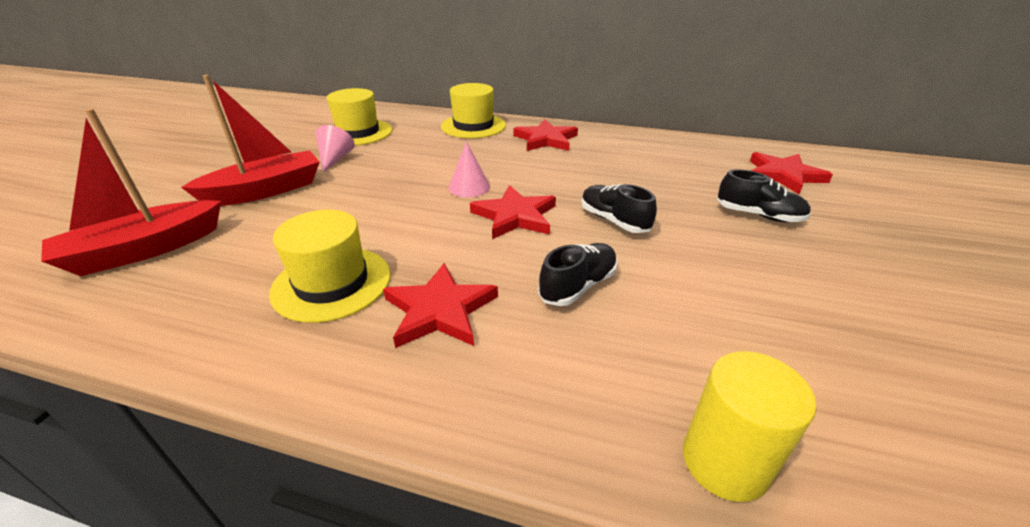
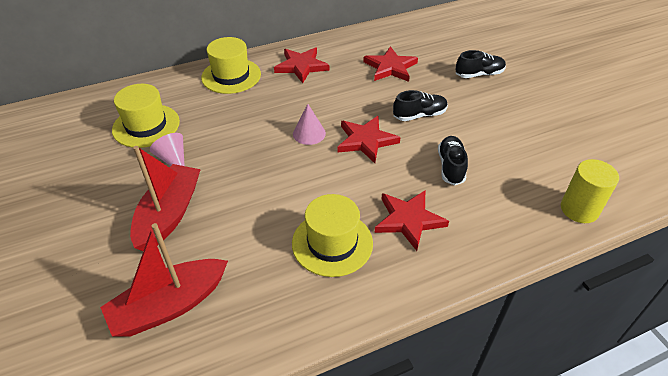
camera: 40 degrees left, 10 degrees up
(144, 250) = (169, 306): red boat -> red boat turned 45 degrees clockwise
(614, 221) = (419, 115): black shoe -> black shoe turned 150 degrees clockwise
(783, 175) = (463, 37): red star -> red star (390, 67)

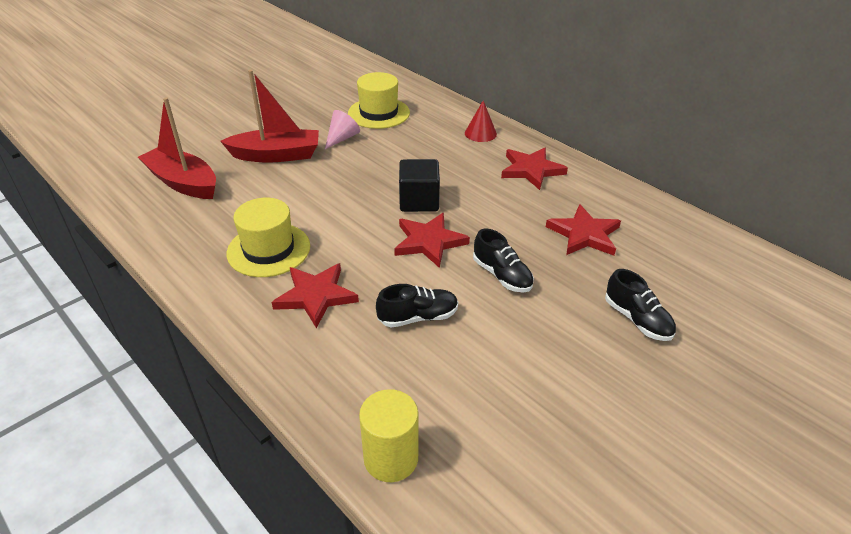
camera: 70 degrees right, 5 degrees down
(231, 76) = (480, 133): yellow hat -> red cone
(309, 133) = (419, 201): pink cone -> black cube

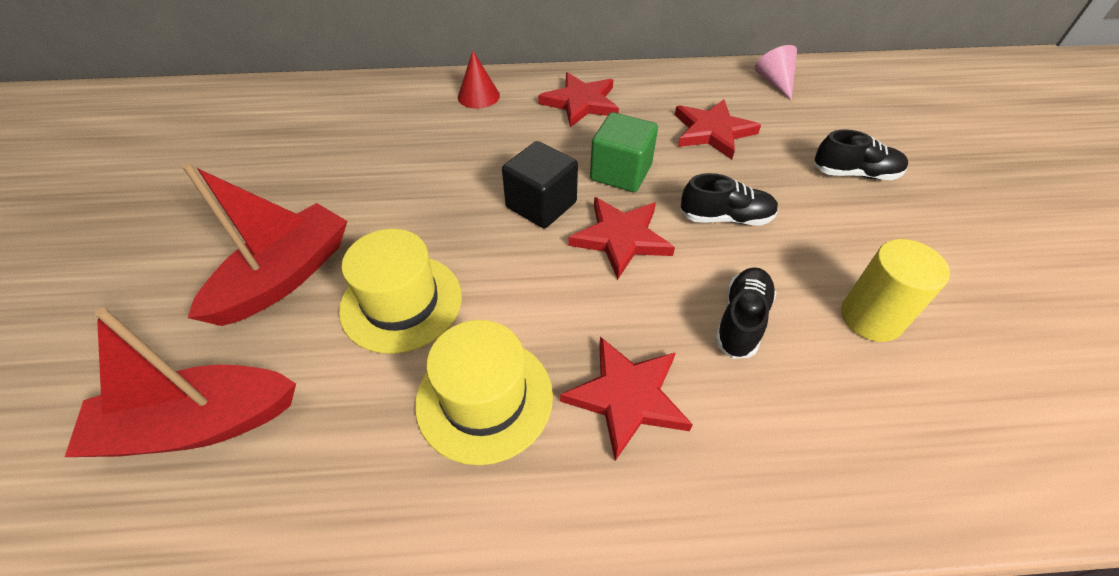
camera: 50 degrees left, 10 degrees up
(342, 138) = (338, 197): pink cone -> pink cone (774, 82)
(378, 113) = (333, 140): yellow hat -> yellow hat (401, 302)
(391, 458) = (960, 478): yellow cylinder -> yellow cylinder (871, 317)
(486, 216) = (621, 172): none -> green cube

